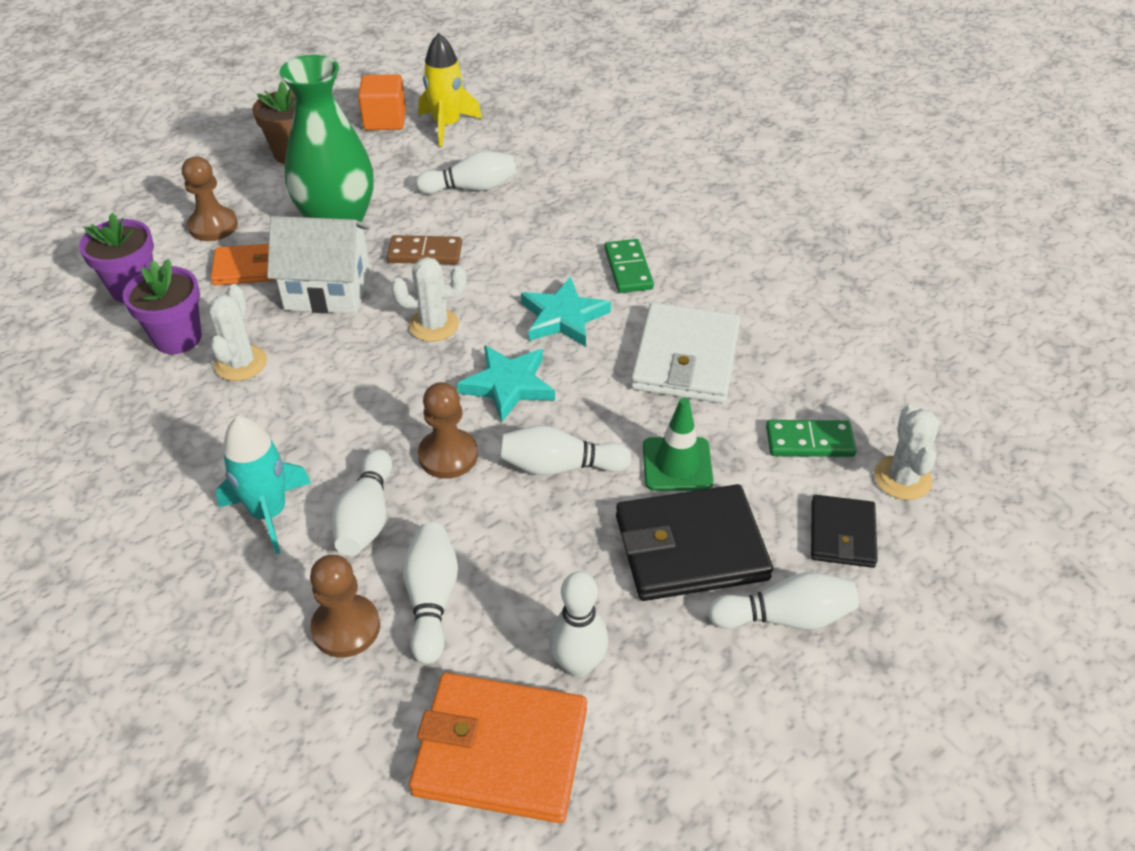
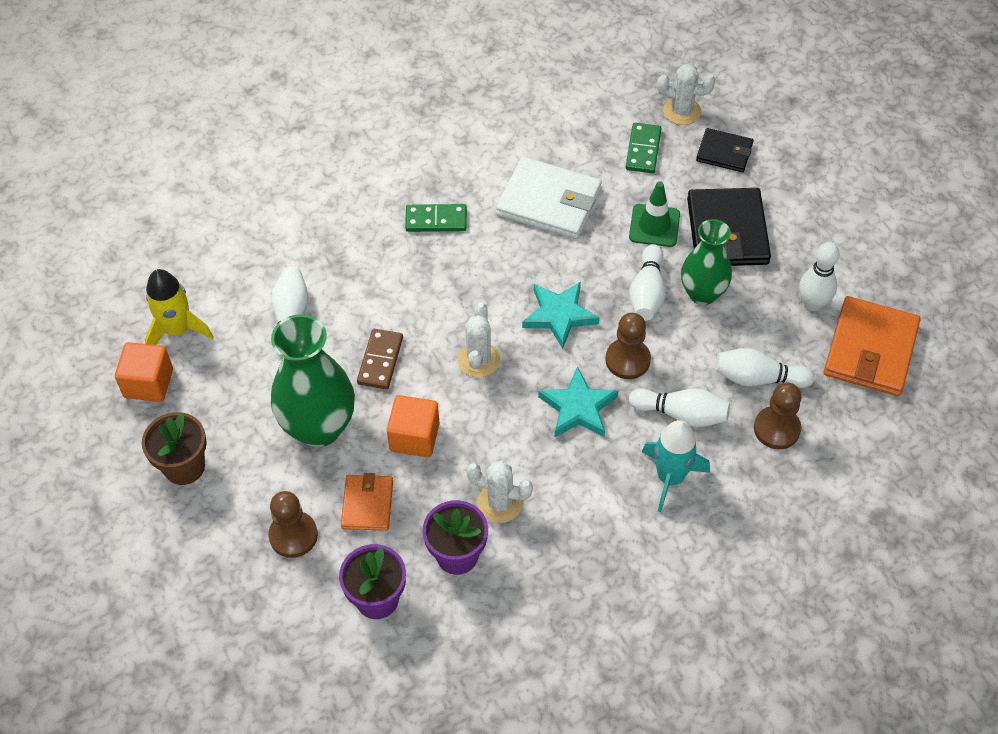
camera: 80 degrees left, 10 degrees up
(327, 289) = (414, 437): white house -> orange cube
(563, 317) = (487, 271): turquoise star -> turquoise star (578, 407)
(570, 526) = (702, 293): none -> green vase
(785, 617) = (784, 195): white bowling pin -> none

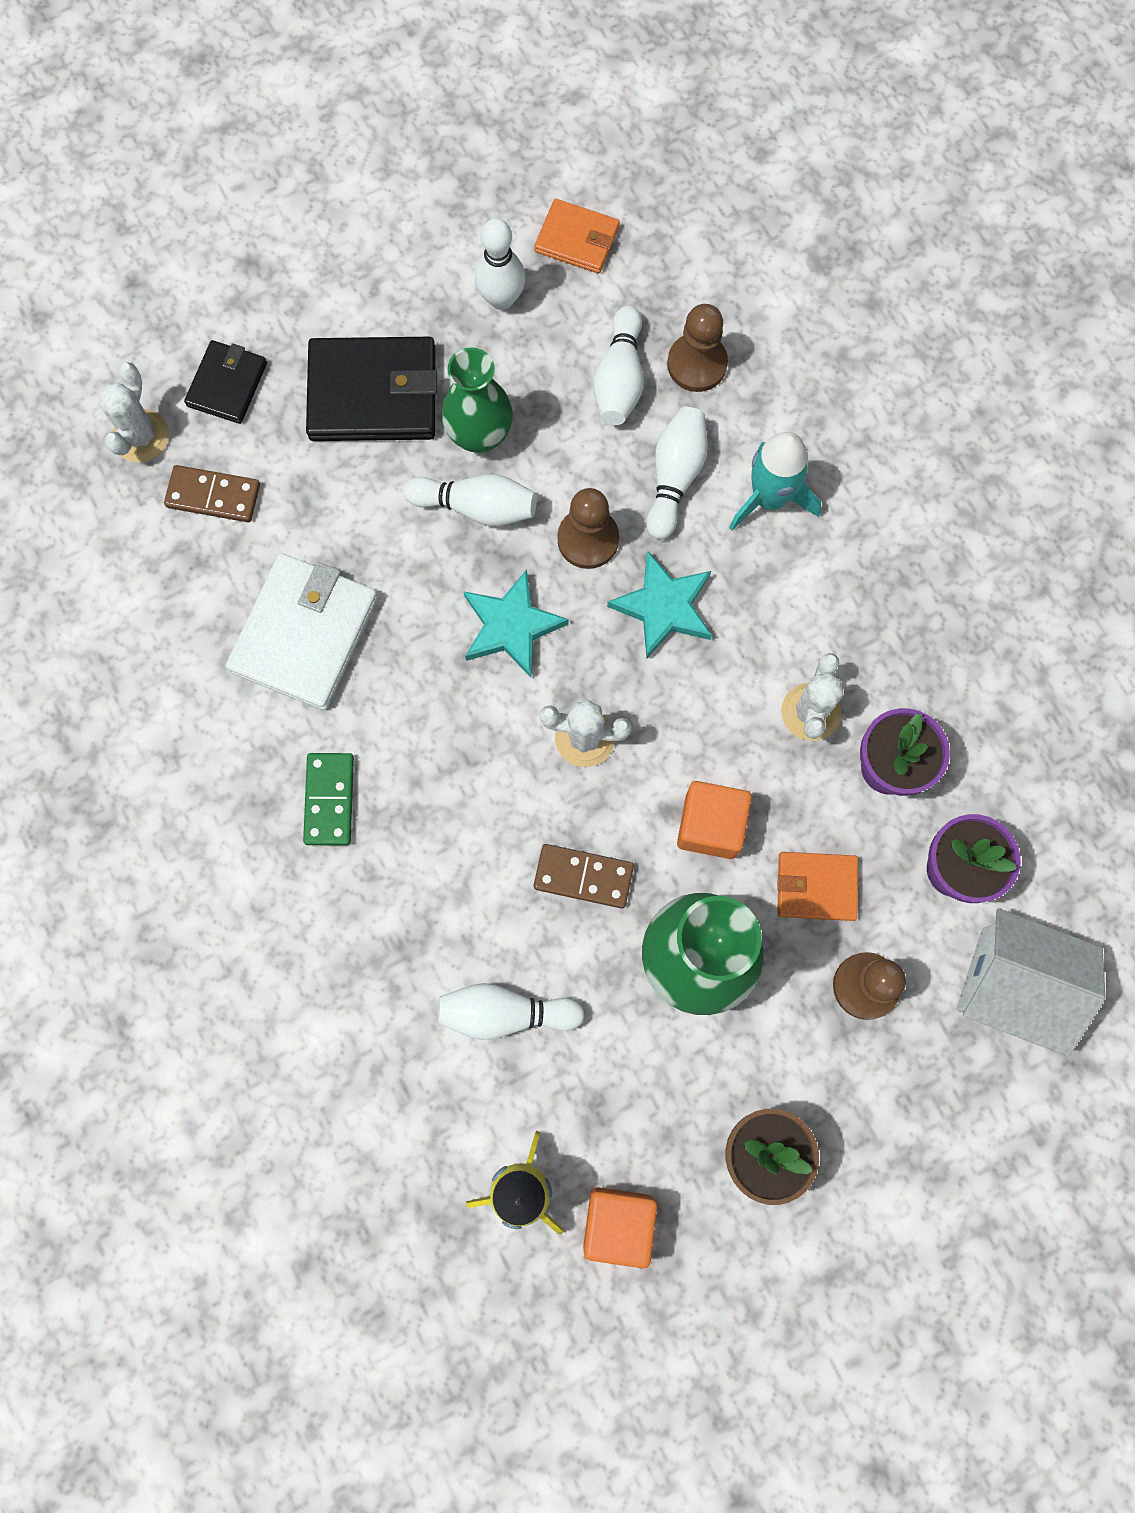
camera: 90 degrees left, 20 degrees up
(286, 637) = (1013, 985): none -> white house
(643, 150) = (213, 496): green domino -> brown domino
(654, 226) = (357, 489): green traffic cone -> none
(870, 349) = (577, 239): orange wallet -> orange wallet, size x0.58

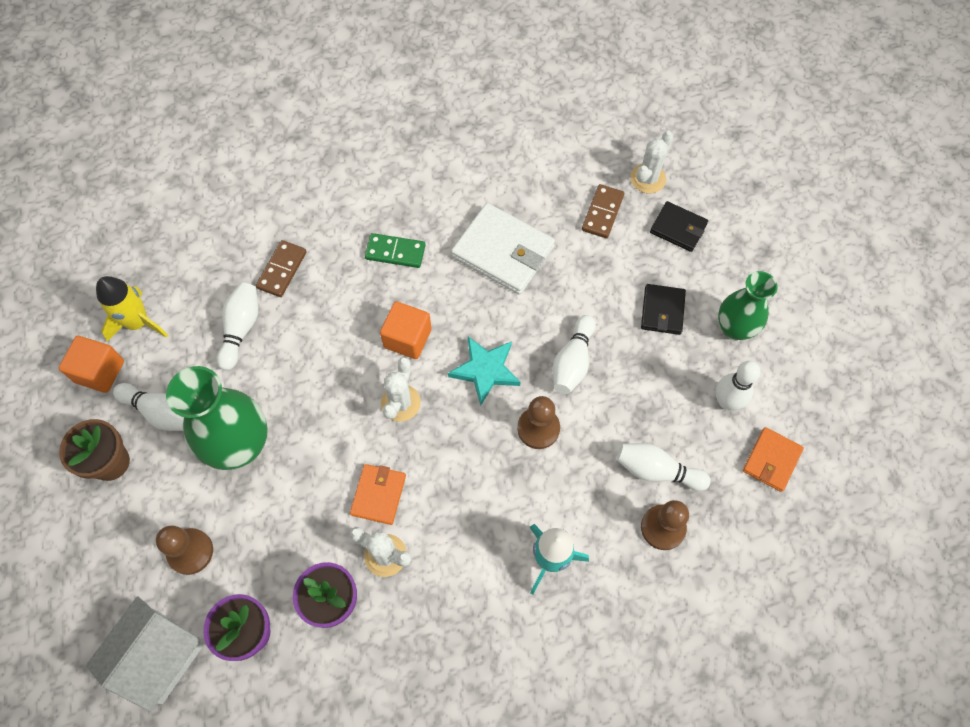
camera: 100 degrees right, 10 degrees down
(141, 436) = (648, 178): white cactus -> white cactus turned 75 degrees counterclockwise
(373, 394) = (662, 311): black wallet -> black wallet, size x0.58
(480, 435) = (624, 372): green vase -> green vase (734, 328)
(583, 877) = (311, 387): brown domino -> brown domino (282, 270)
(663, 607) = (481, 469): turquoise star -> none
(674, 477) = (576, 495): white bowling pin -> white bowling pin (161, 412)
(710, 825) = (323, 471): orange cube -> orange cube (407, 338)
(816, 887) = (264, 533): orange wallet -> orange wallet (378, 495)

